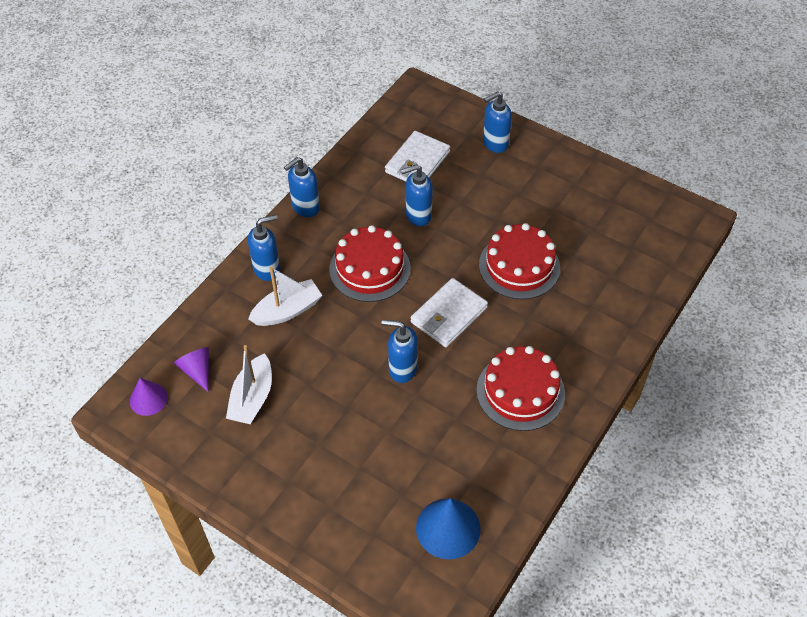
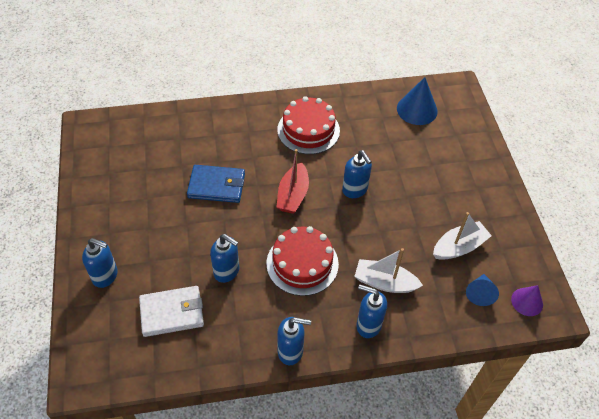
camera: 135 degrees left, 0 degrees up
(197, 370) = (480, 293): purple cone -> blue cone
(449, 315) = (293, 195): white wallet -> red boat
(519, 266) = (217, 186): red cake -> blue wallet

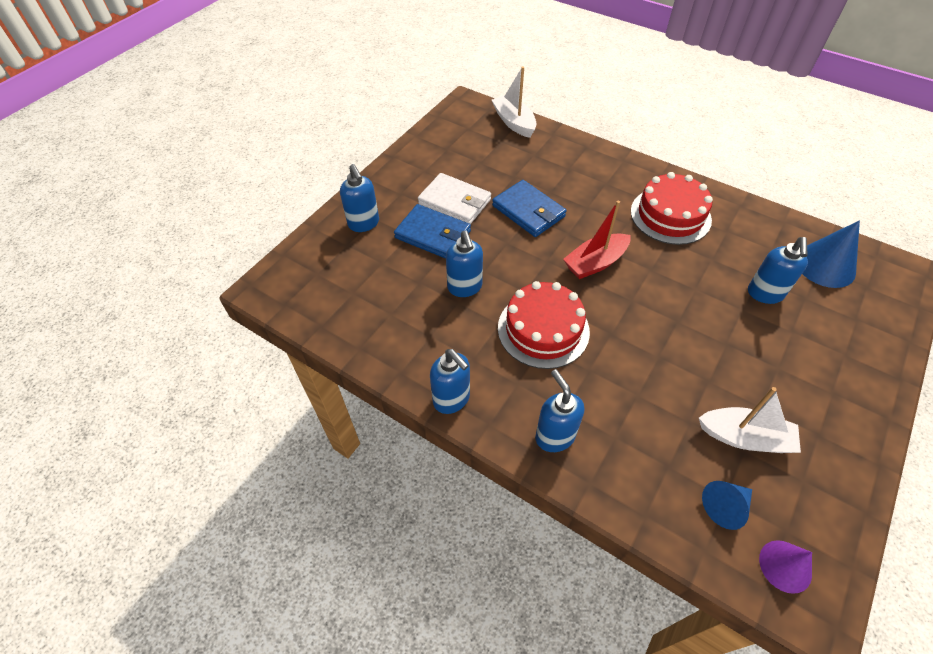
camera: 45 degrees right, 0 degrees up
(167, 248) = (433, 234): none -> blue wallet
(172, 312) = (384, 288): white wallet -> white wallet (455, 202)
(355, 190) = (668, 299): blue soap dispenser -> blue soap dispenser (764, 294)
(384, 282) = (614, 409): white boat -> white boat (514, 122)

